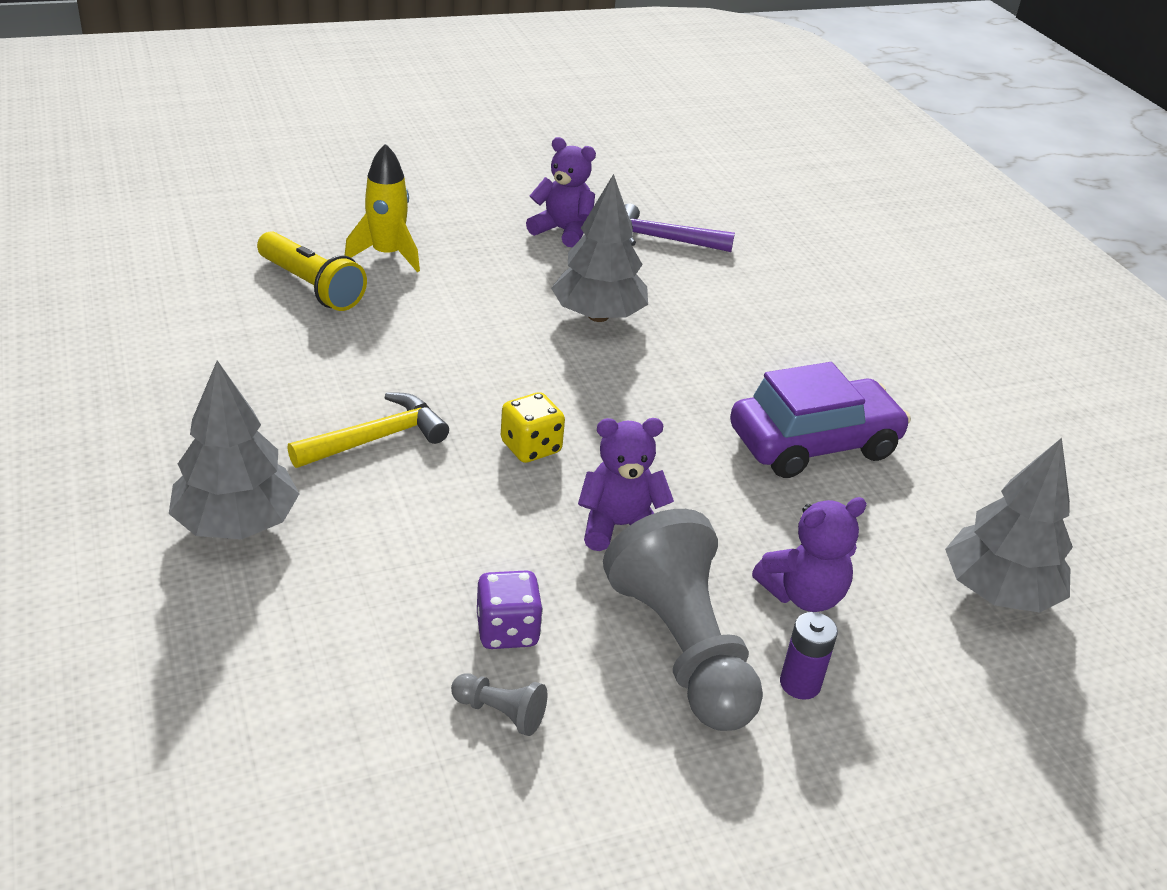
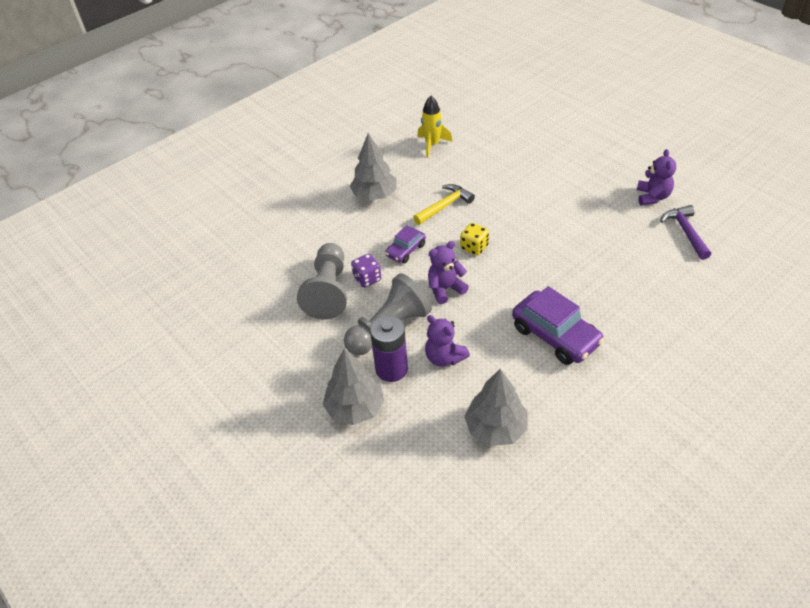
camera: 75 degrees right, 10 degrees up
(311, 286) = (525, 148): yellow flashlight -> none
(376, 439) = (444, 206): yellow hammer -> yellow hammer turned 75 degrees counterclockwise
(387, 255) = (570, 156): yellow rocket -> yellow rocket (432, 145)
(463, 540) = (405, 250): none -> purple car
(500, 713) = (328, 291): grey pawn -> grey pawn, size x2.44
(598, 316) = (589, 233): grey tree -> grey tree (355, 408)
(619, 526) = (445, 289): purple teddy bear -> purple teddy bear turned 90 degrees counterclockwise
(800, 684) = (391, 369): purple battery -> purple battery, size x1.82

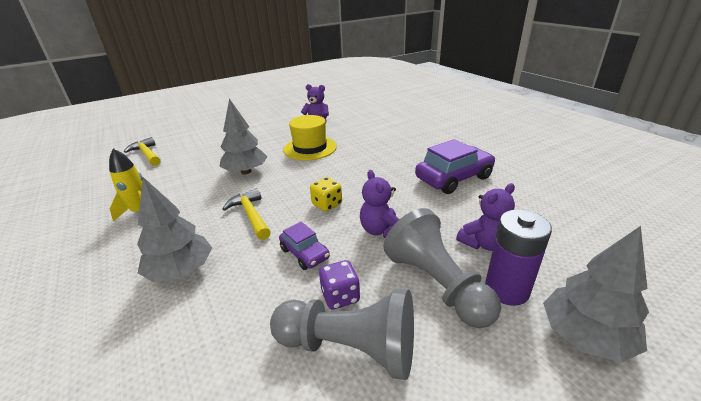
camera: 80 degrees left, 15 degrees down
(495, 428) = (572, 222): grey tree -> grey tree (246, 172)
(522, 102) = (147, 154): none -> yellow hammer
(582, 208) = (310, 148): none -> yellow hat
(685, 232) = (358, 120): purple hammer -> none

